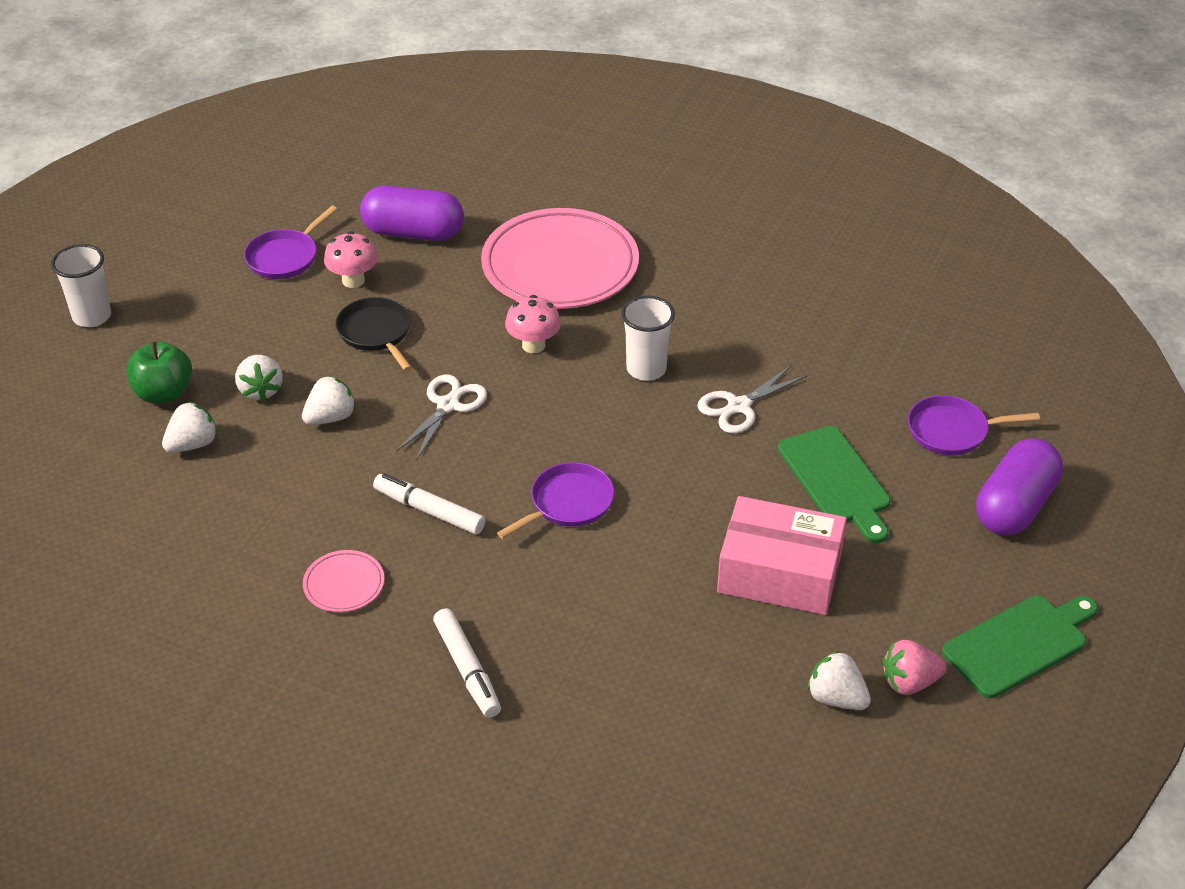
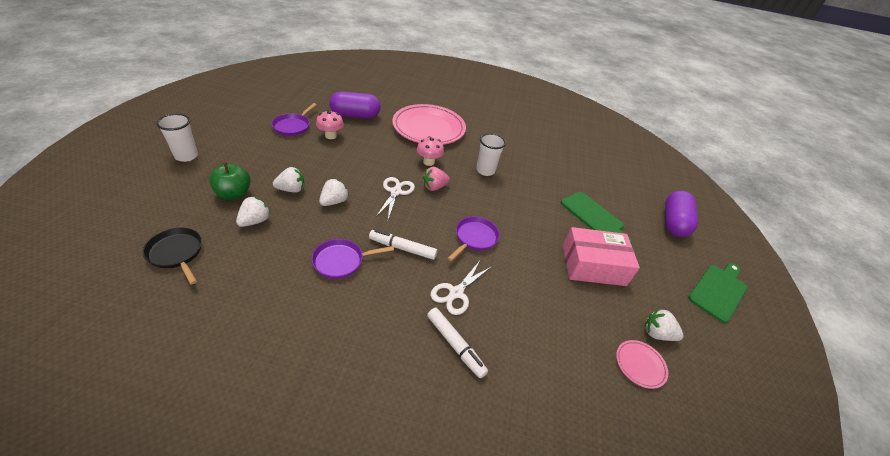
camera: 20 degrees left, 0 degrees up
(260, 390) = (291, 189): white strawberry -> white strawberry turned 75 degrees counterclockwise
(344, 585) = (365, 298): pink plate -> pink plate (640, 365)
(376, 332) = (348, 159): black pan -> black pan (176, 253)
(739, 406) = (534, 185): white scissors -> white scissors (456, 293)
(909, 682) = (685, 319): pink strawberry -> pink strawberry (434, 187)
(951, 431) = (628, 191): purple pan -> purple pan (341, 261)

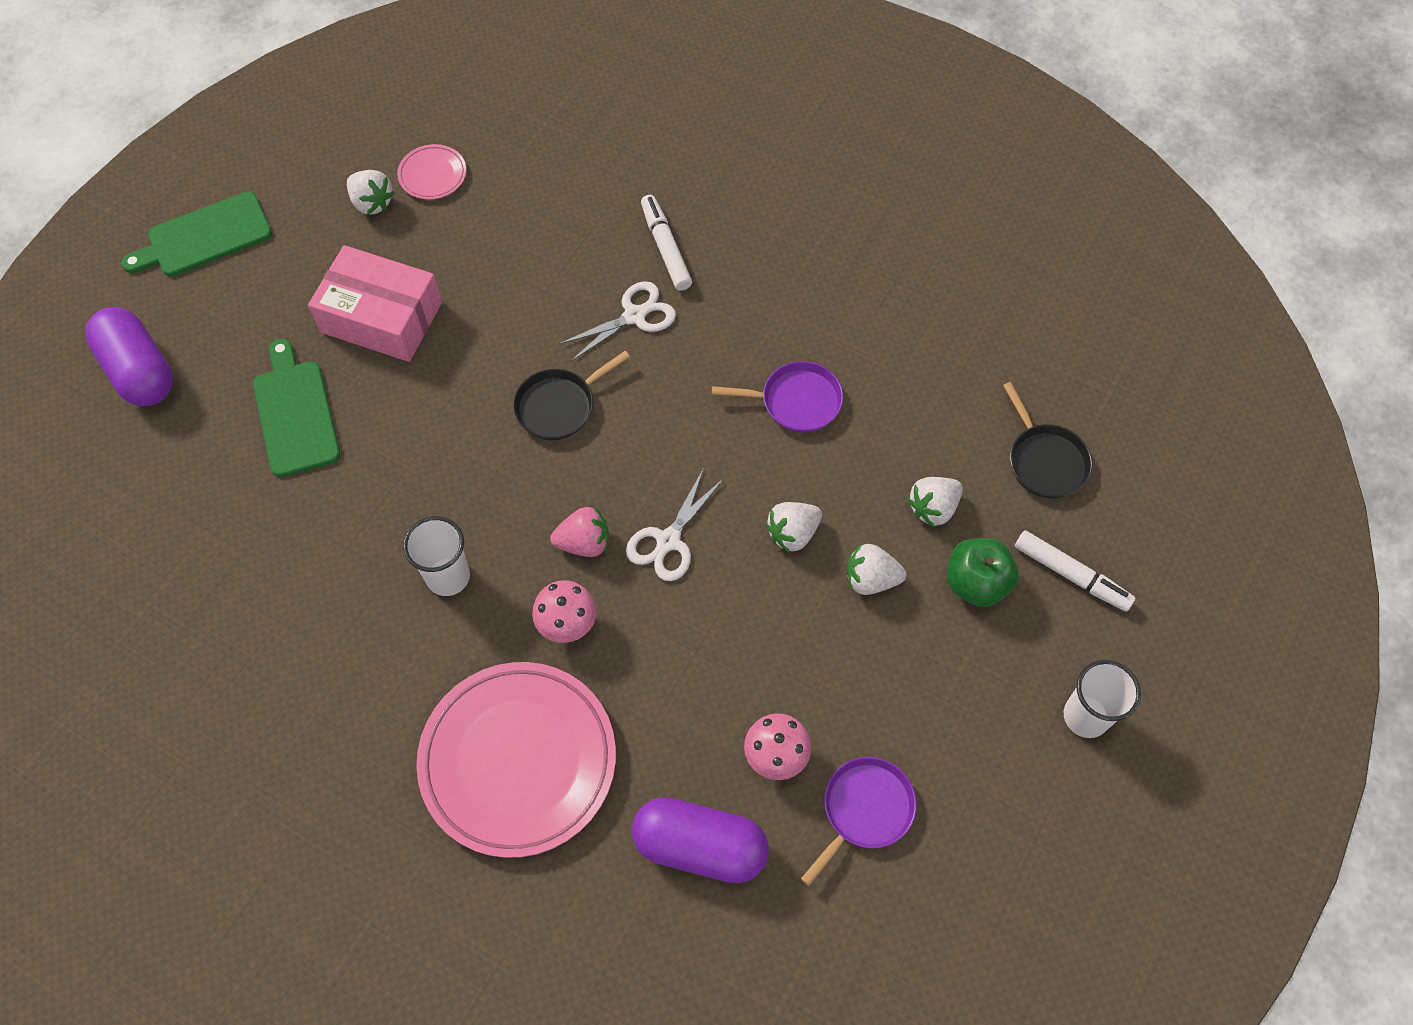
camera: 155 degrees left, 20 degrees up
(402, 248) = (692, 408): white marker -> white marker (1071, 575)
(474, 238) = (559, 406): purple pan -> black pan
(673, 223) = (139, 371): purple capsule -> purple capsule turned 75 degrees counterclockwise

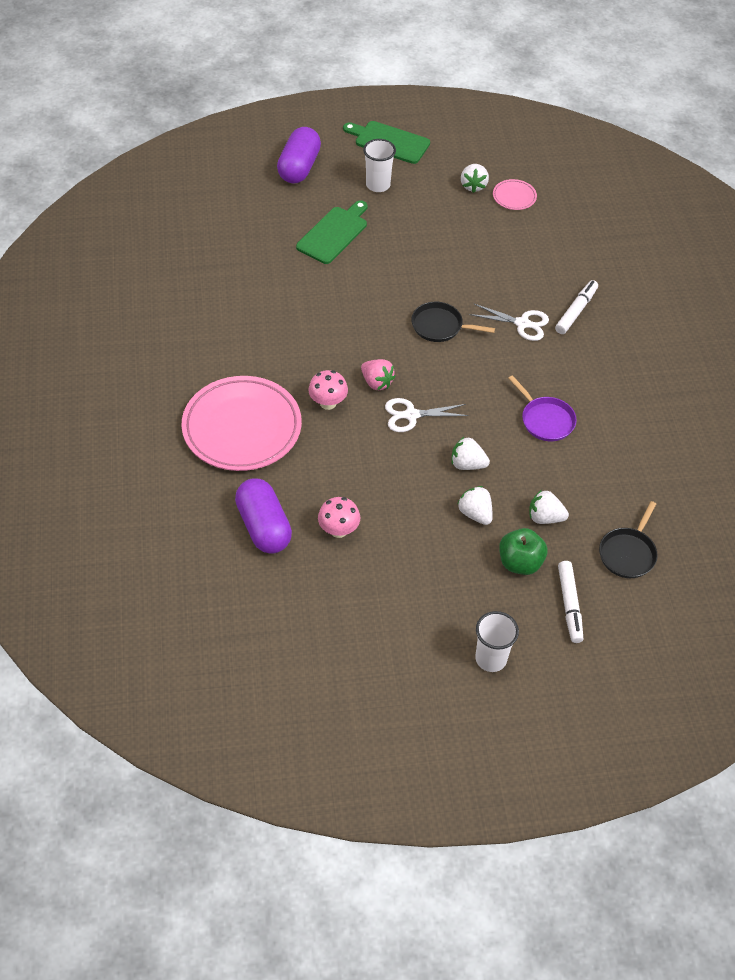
camera: 50 degrees right, 10 degrees down
(382, 317) = (416, 230): pink box -> none
(448, 576) = (308, 342): white cup -> white cup (378, 185)
(864, 809) = (345, 585): purple pan -> none

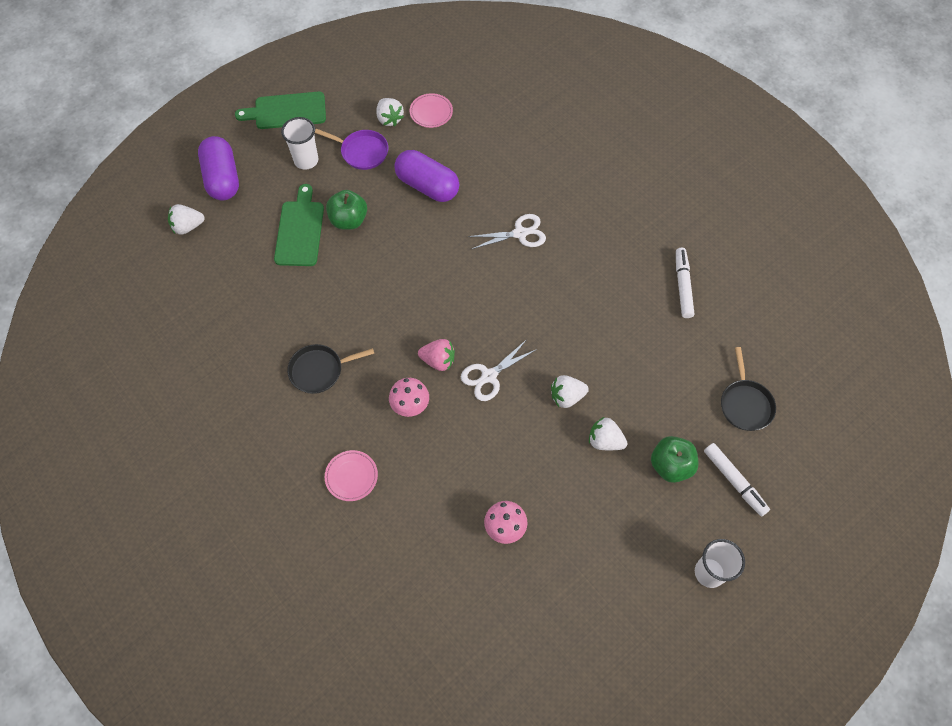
camera: 30 degrees left, 10 degrees up
(242, 428) = (351, 476): pink plate -> pink plate, size x0.43
(264, 526) = (438, 565): purple capsule -> purple capsule (427, 186)
(380, 245) = (348, 220): none -> green apple
(439, 326) = (454, 274): black pan -> black pan (319, 370)
(545, 420) = (600, 316): purple pan -> purple pan (362, 152)
(545, 517) = (661, 410): white strawberry -> white strawberry (188, 226)
(576, 311) = (555, 197): white marker -> white marker (683, 286)

